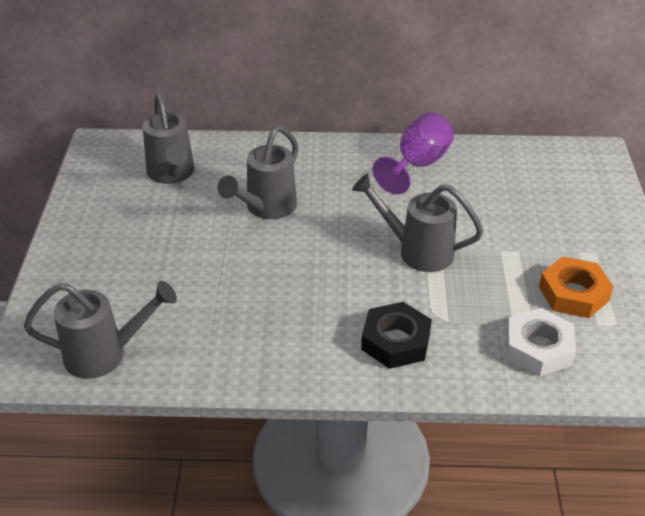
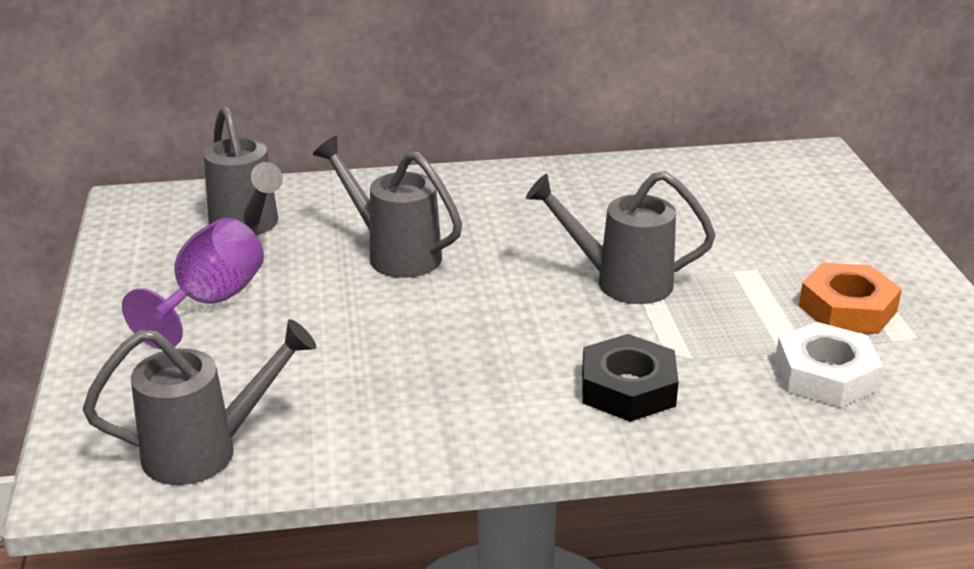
camera: 10 degrees left, 10 degrees down
(266, 209) = (394, 253): grey watering can -> grey watering can turned 105 degrees clockwise
(418, 165) = (588, 187): purple goblet -> purple goblet (210, 302)

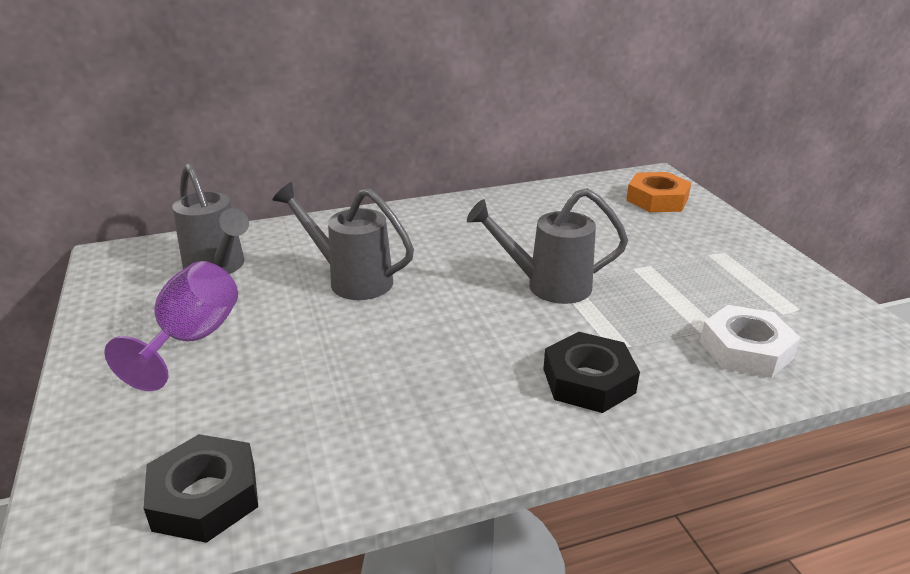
camera: 10 degrees left, 0 degrees up
(206, 451) = (205, 496): grey watering can -> black nut
(847, 308) = (735, 290): orange nut -> orange nut (657, 199)

